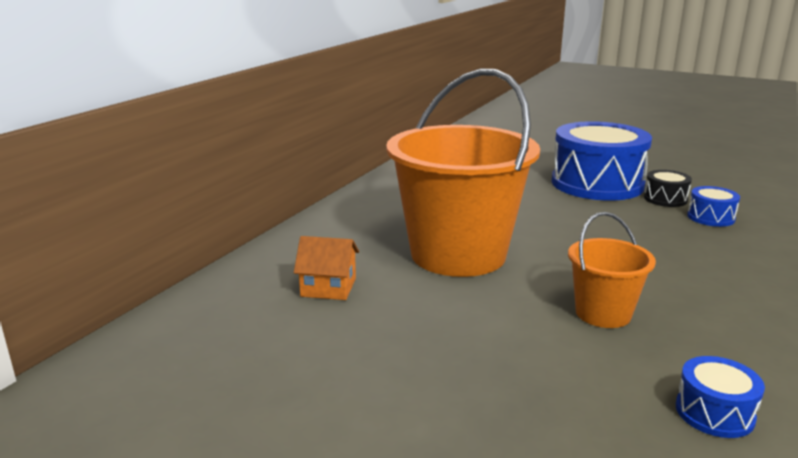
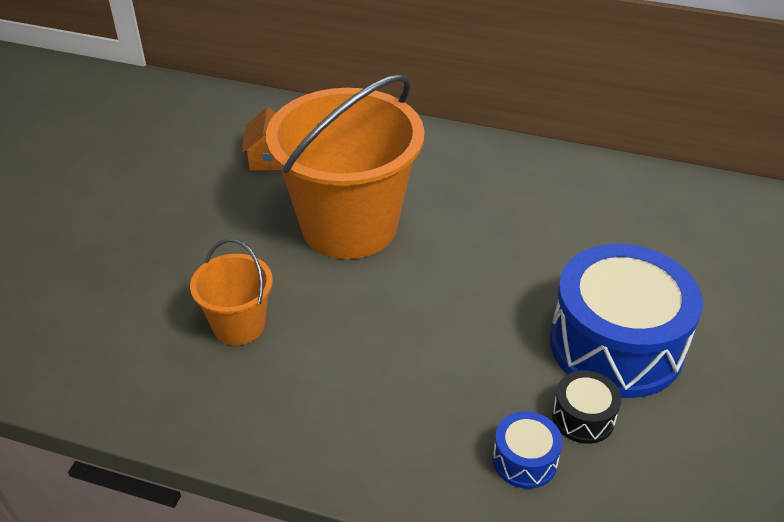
camera: 80 degrees right, 20 degrees up
(714, 412) = (84, 381): blue drum -> none

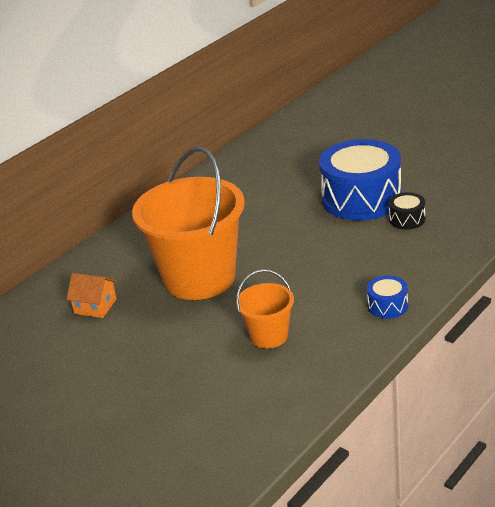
camera: 65 degrees left, 10 degrees down
(525, 460) = (427, 243): blue drum -> blue drum (387, 306)

